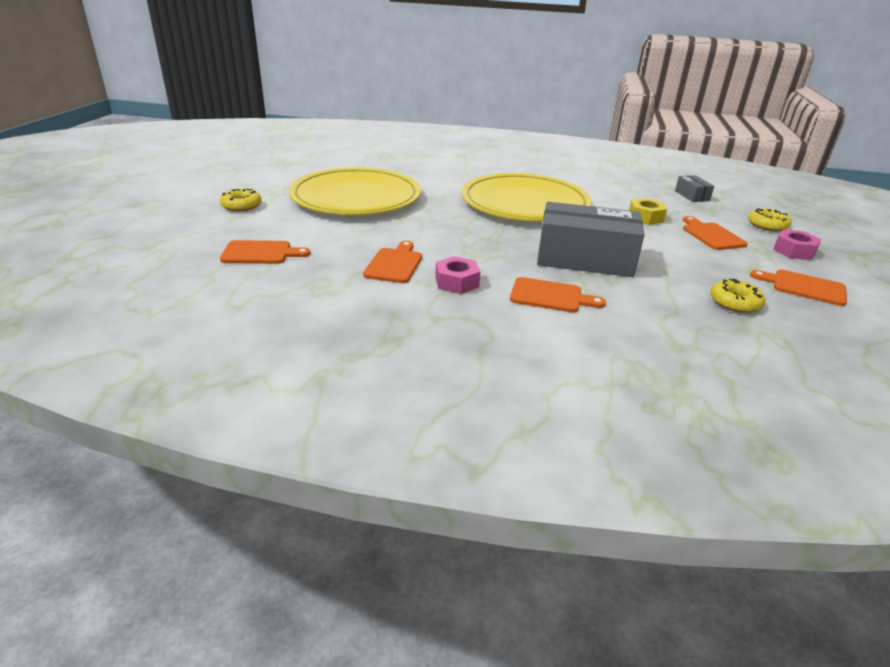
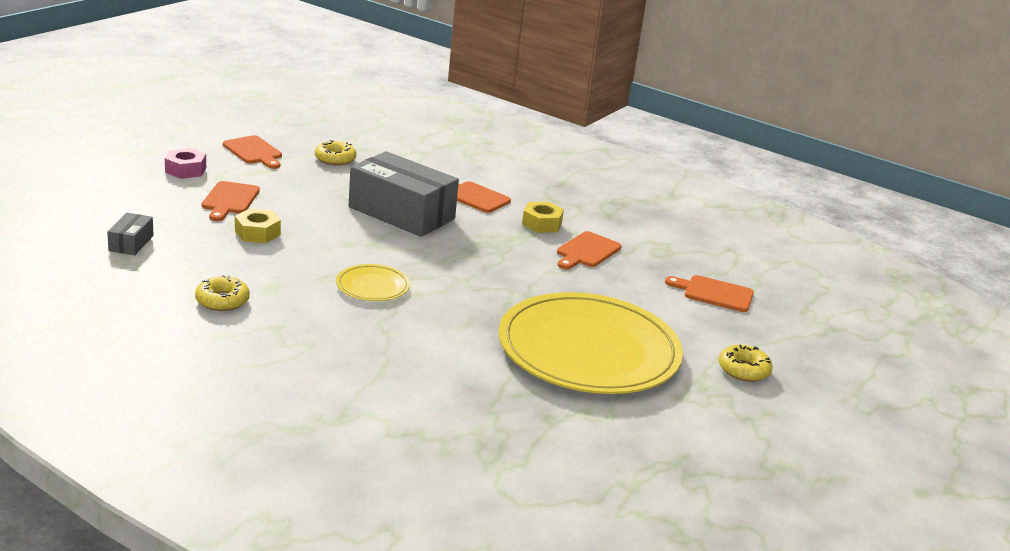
camera: 160 degrees left, 5 degrees down
(457, 282) = (542, 224): pink nut -> yellow nut
(524, 203) = (372, 286): yellow plate -> yellow plate, size x0.42
(767, 225) = (141, 193): yellow donut -> yellow donut (222, 301)

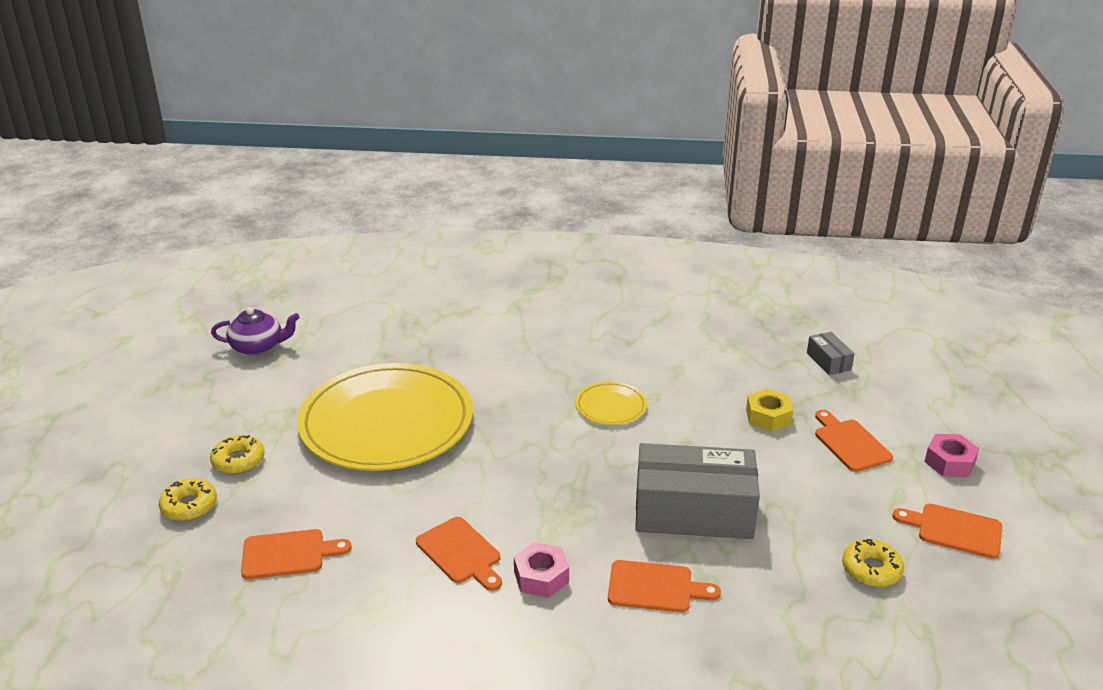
camera: 155 degrees right, 5 degrees up
(222, 301) = (692, 345): yellow donut -> yellow donut (189, 506)
(542, 224) = (541, 577): yellow nut -> pink nut
(586, 251) = (460, 553): orange cutting board -> orange cutting board turned 135 degrees clockwise
(697, 489) = (258, 347): none -> purple teapot

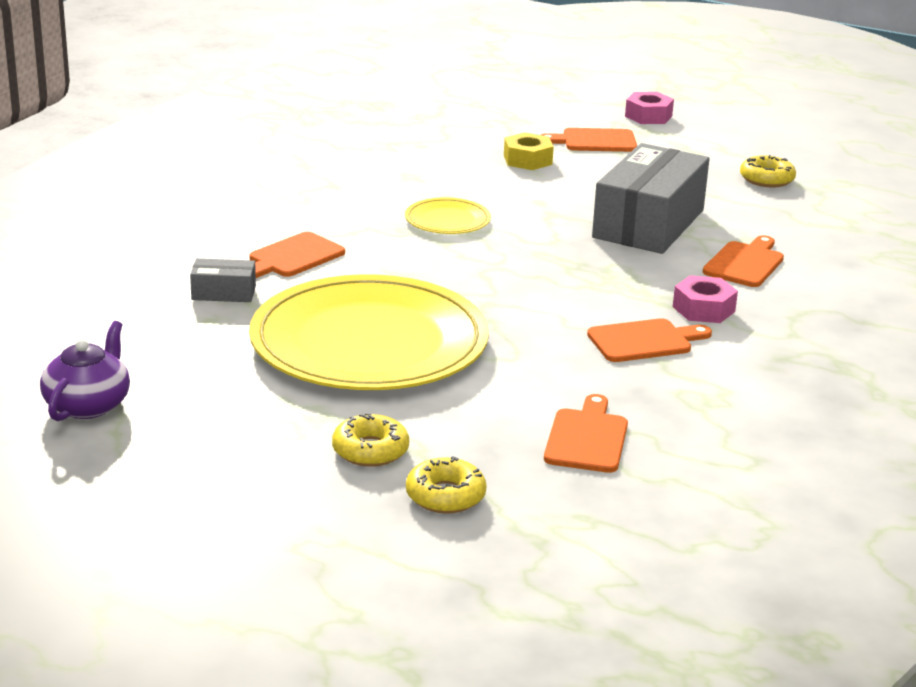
camera: 70 degrees left, 5 degrees down
(828, 361) = (460, 114): grey box -> grey box (223, 293)
(954, 530) = (735, 139): orange cutting board -> orange cutting board (293, 257)

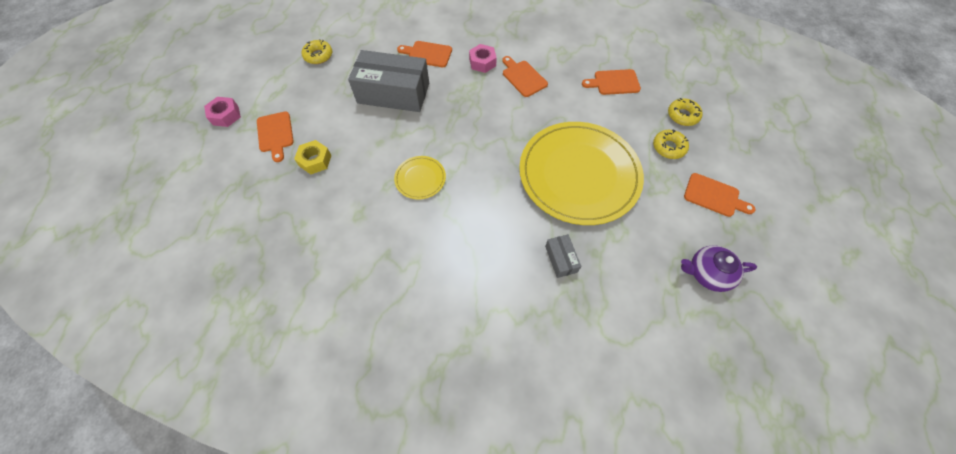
camera: 105 degrees left, 35 degrees up
(293, 257) = (500, 240): orange cutting board -> orange cutting board (714, 196)

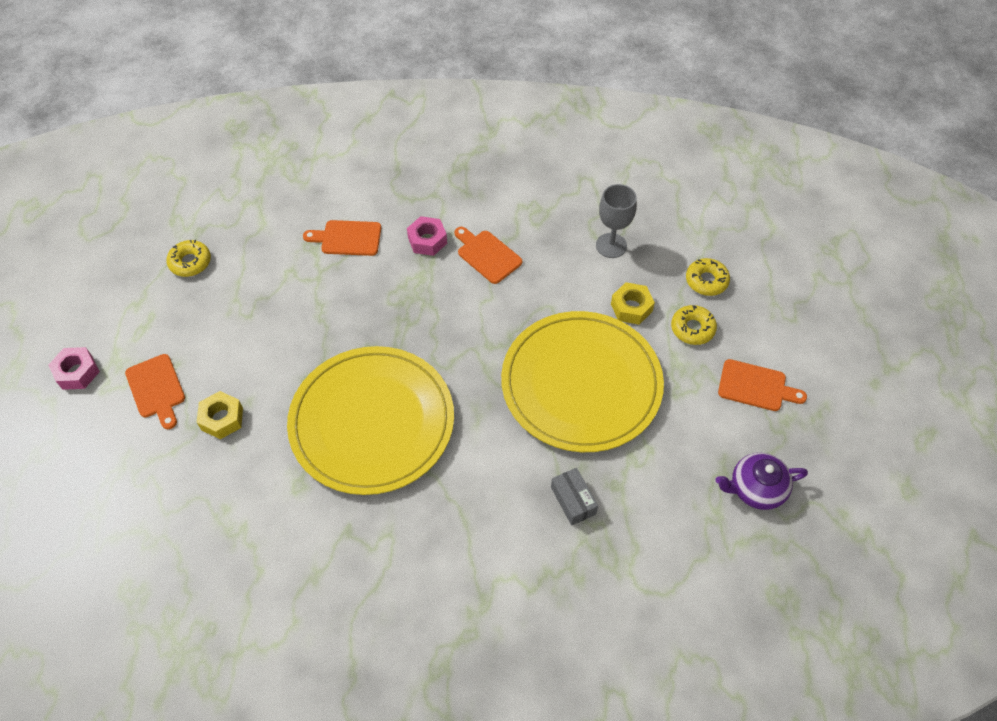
camera: 10 degrees left, 5 degrees down
(393, 93) = (311, 304): grey box -> none
(420, 178) = (372, 422): yellow plate -> yellow plate, size x2.38
(614, 82) = (611, 245): orange cutting board -> grey goblet
(623, 126) = (631, 307): none -> yellow nut

